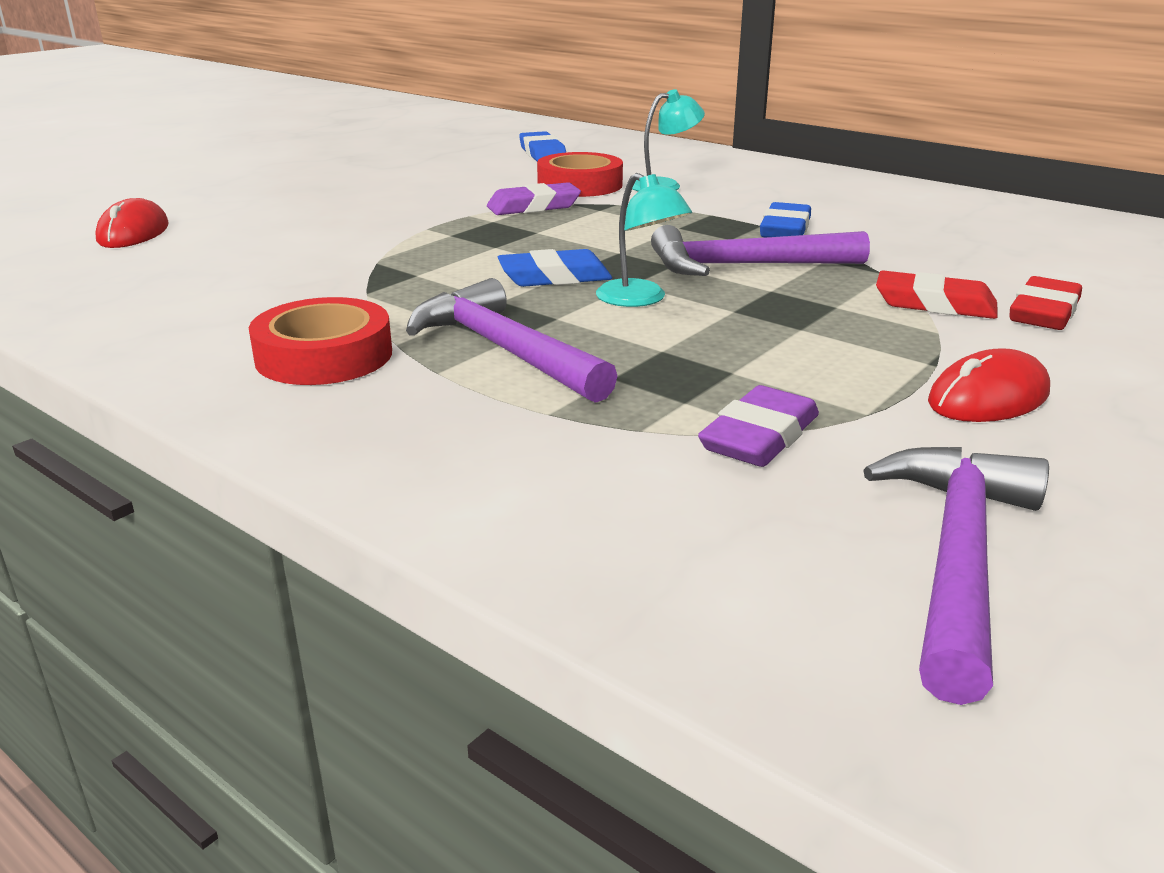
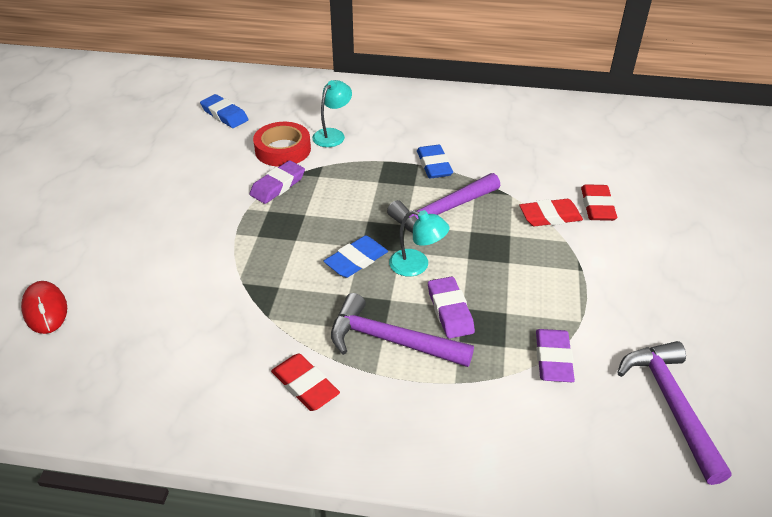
camera: 30 degrees left, 15 degrees up
(324, 355) = (305, 385): red tape -> red eraser
(637, 347) = (450, 311): none -> purple eraser
(988, 398) = (617, 288): red mouse -> none

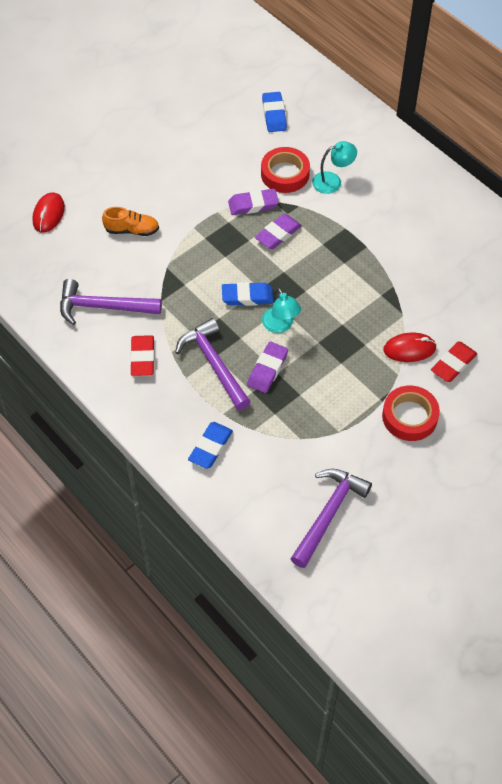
camera: 40 degrees right, 15 degrees up
(167, 271) = (132, 230): none -> orange shoe
(434, 165) = (376, 255): blue eraser -> blue eraser (210, 447)
(442, 212) = (339, 297): purple hammer -> purple hammer (103, 307)
(550, 216) = (409, 349): red eraser -> red mouse
(553, 359) = (293, 441): purple eraser -> purple eraser (278, 234)
(620, 267) = (409, 416): none -> red tape

